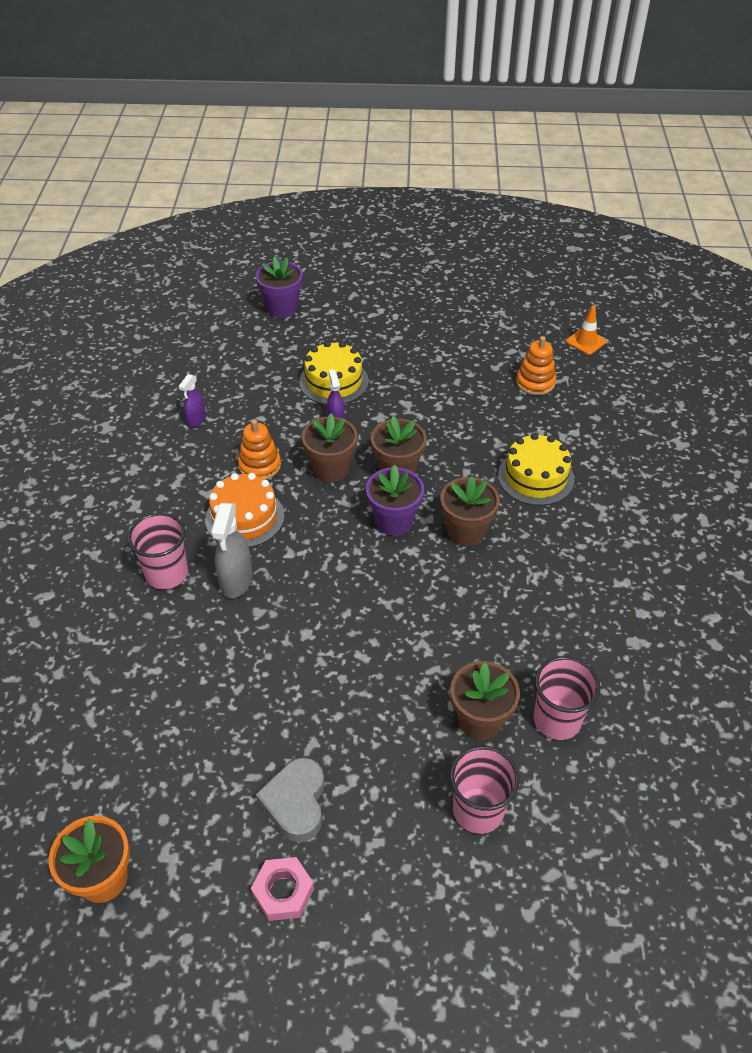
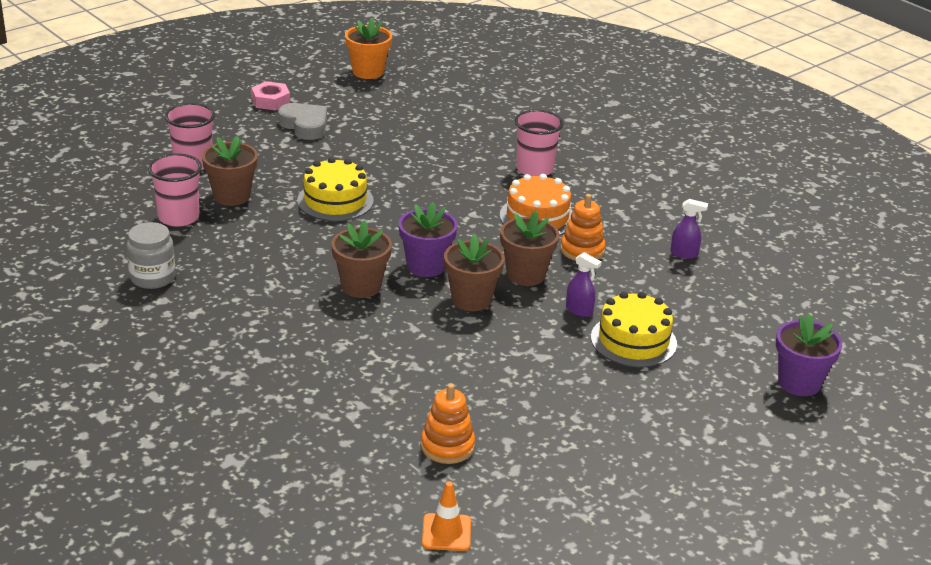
camera: 135 degrees right, 15 degrees down
(196, 420) = (684, 254): purple spray bottle -> purple spray bottle turned 120 degrees clockwise
(236, 581) = (485, 185): grey spray bottle -> none
(535, 477) = (347, 354): yellow cake -> yellow cake (335, 200)
(634, 646) = (152, 277): none -> grey jar

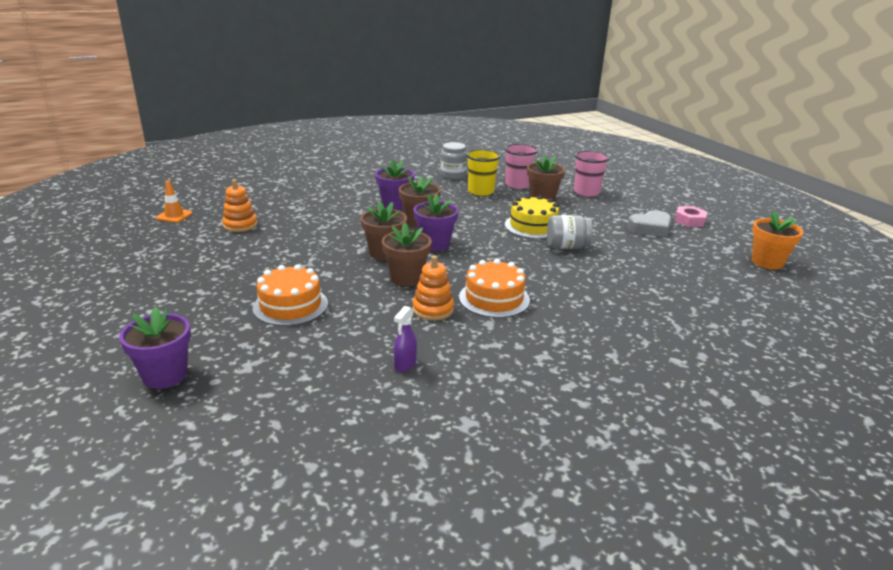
camera: 105 degrees right, 5 degrees down
(219, 246) = (481, 191): none -> yellow cup
(306, 315) = (395, 205): none -> purple flower pot
(386, 178) = (566, 247): none -> grey jar
(534, 169) = (583, 313): pink cup -> none
(579, 310) = (345, 291): purple spray bottle -> none
(633, 340) = (290, 306): yellow cake -> orange cake

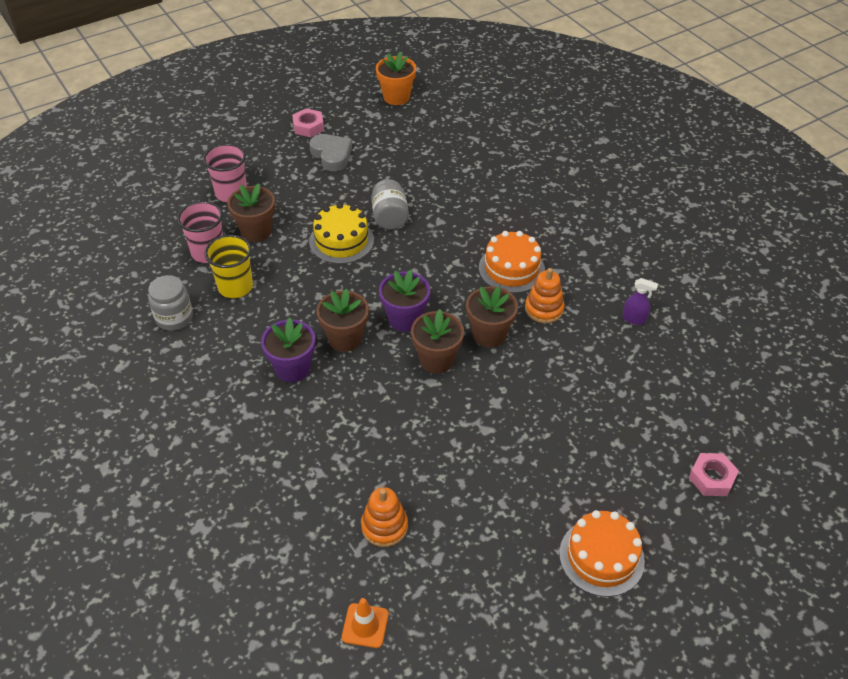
camera: 95 degrees left, 20 degrees up
(165, 375) = (711, 478): purple flower pot -> pink nut
(290, 306) = (570, 417): orange cake -> orange cake (601, 557)

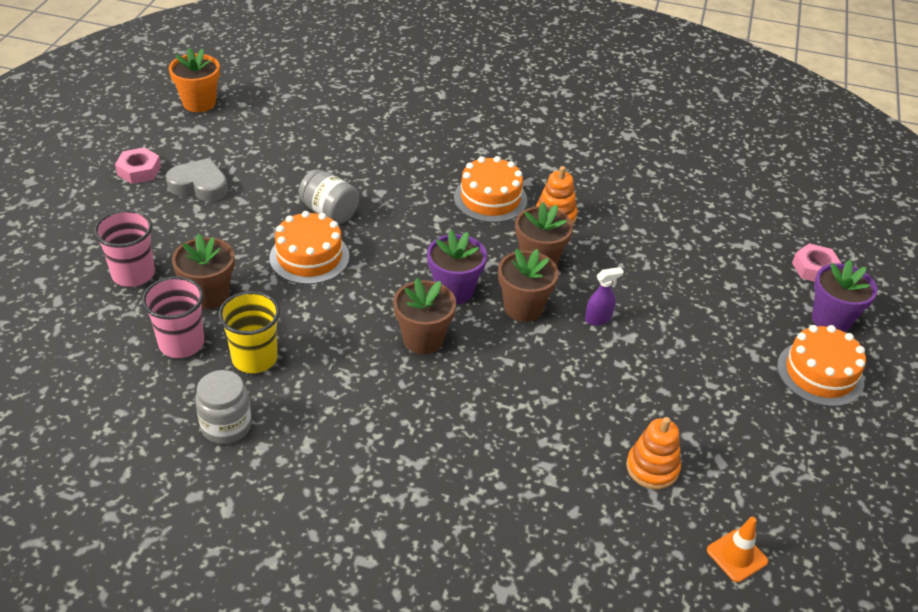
camera: 45 degrees left, 5 degrees down
(292, 368) = (408, 395): purple flower pot -> purple flower pot (831, 320)
(341, 241) = (309, 257): yellow cake -> orange cake
(634, 319) = (628, 186): purple spray bottle -> purple spray bottle (598, 319)

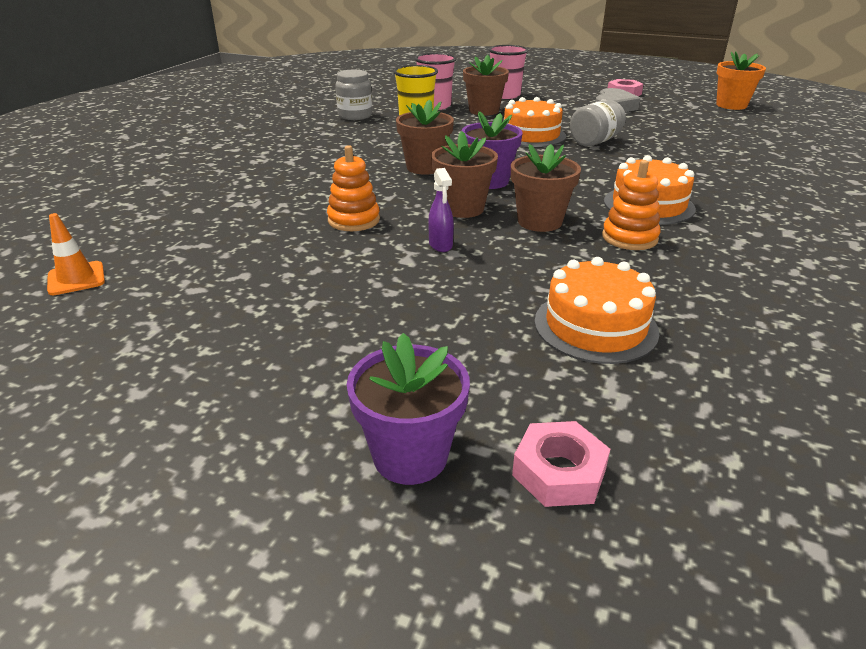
camera: 100 degrees right, 10 degrees down
(652, 468) = (216, 249): orange stacking toy -> orange stacking toy (354, 220)
(820, 373) = (290, 406): orange cake -> orange cake (595, 326)

